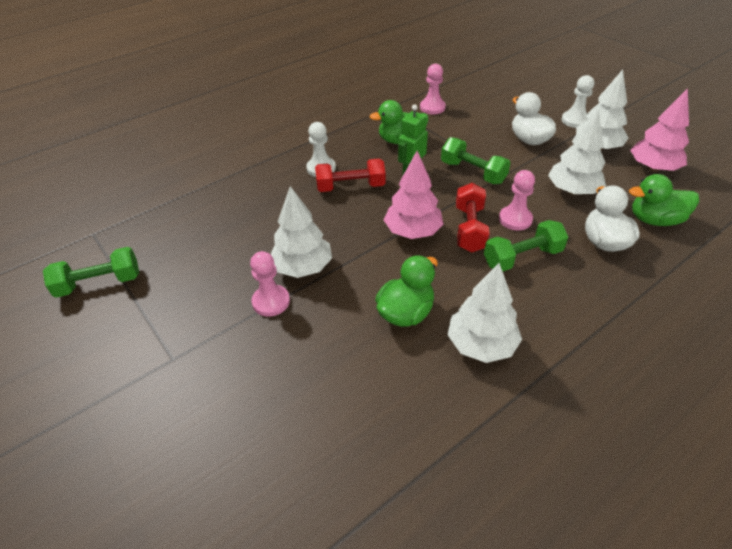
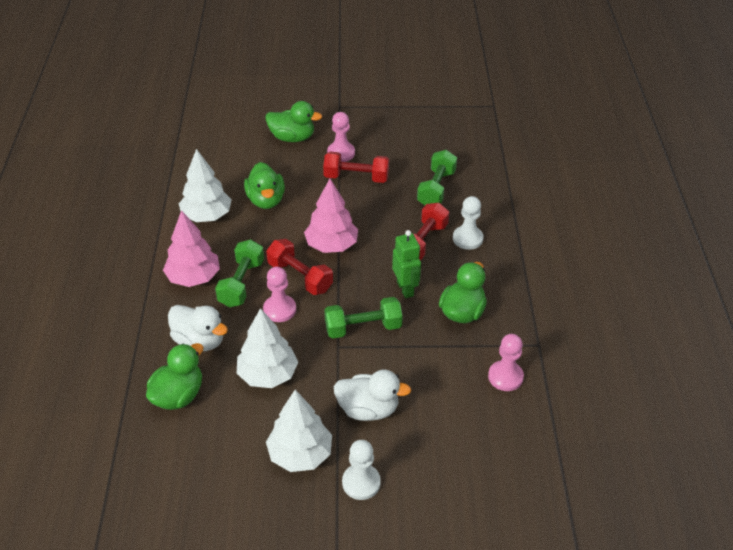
camera: 125 degrees right, 0 degrees up
(99, 283) = (435, 97): green dumbbell -> green dumbbell (436, 189)
(276, 363) = (292, 138): none -> green duck
(303, 267) = (356, 177): white tree -> red dumbbell
(653, 168) = (226, 467): pink tree -> pink tree (193, 277)

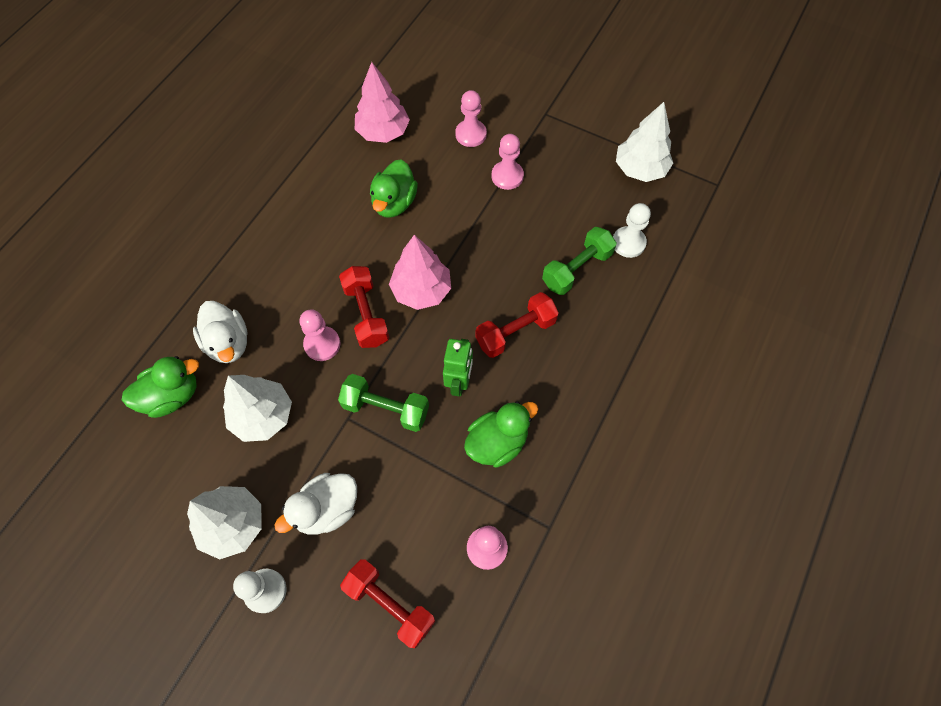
camera: 30 degrees right, 20 degrees up
(193, 277) = (269, 265): pink tree -> pink tree (383, 132)
(206, 216) = (327, 196): white tree -> white tree (640, 169)
(241, 283) = (307, 294): green dumbbell -> none
(292, 138) = (471, 134): green duck -> pink pawn
(356, 177) = (502, 215): red dumbbell -> red dumbbell (390, 604)
(368, 409) = (327, 509): white duck -> white duck turned 105 degrees clockwise
(467, 238) = (566, 351): white pawn -> white pawn (628, 243)

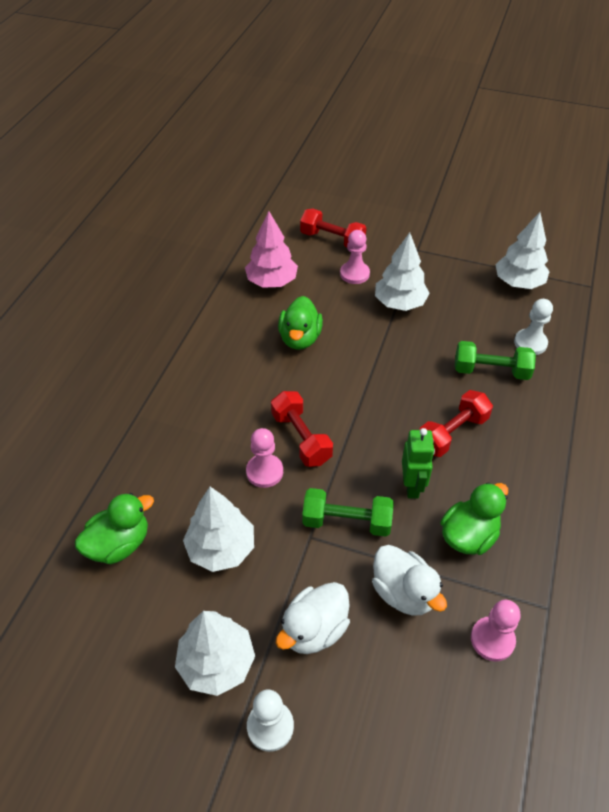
camera: 10 degrees left, 15 degrees down
(228, 343) = (167, 485): white duck -> white duck (403, 592)
(390, 604) = (410, 715): red dumbbell -> red dumbbell (332, 240)
(421, 290) = (349, 409): pink tree -> none
(507, 176) = (399, 303): pink pawn -> white tree
(577, 269) = (491, 371): green dumbbell -> green dumbbell turned 60 degrees clockwise

